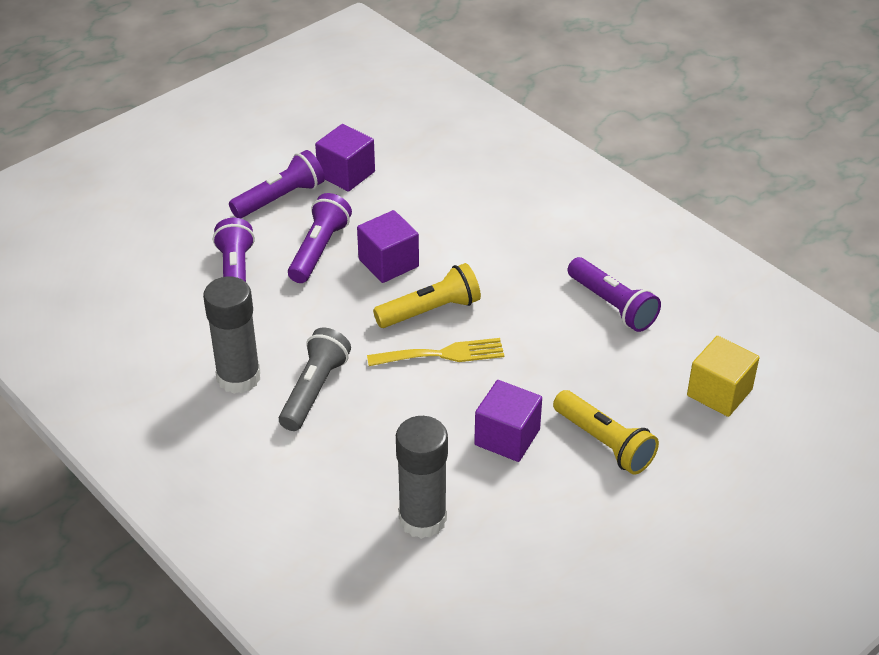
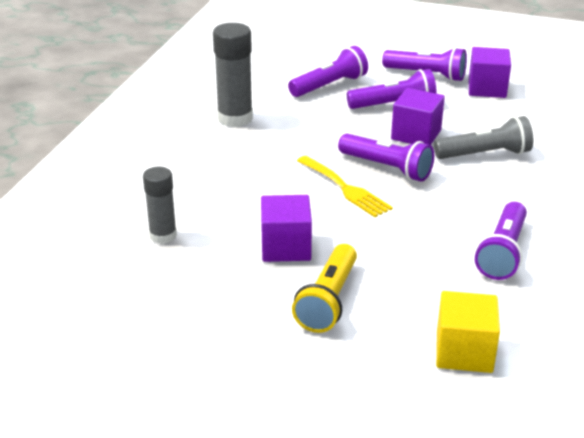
camera: 60 degrees right, 10 degrees down
(314, 390) = (251, 149): grey flashlight -> grey flashlight (484, 154)
(422, 519) = (163, 235): grey glue stick -> grey glue stick, size x0.64
(430, 310) = (386, 168): yellow flashlight -> purple flashlight

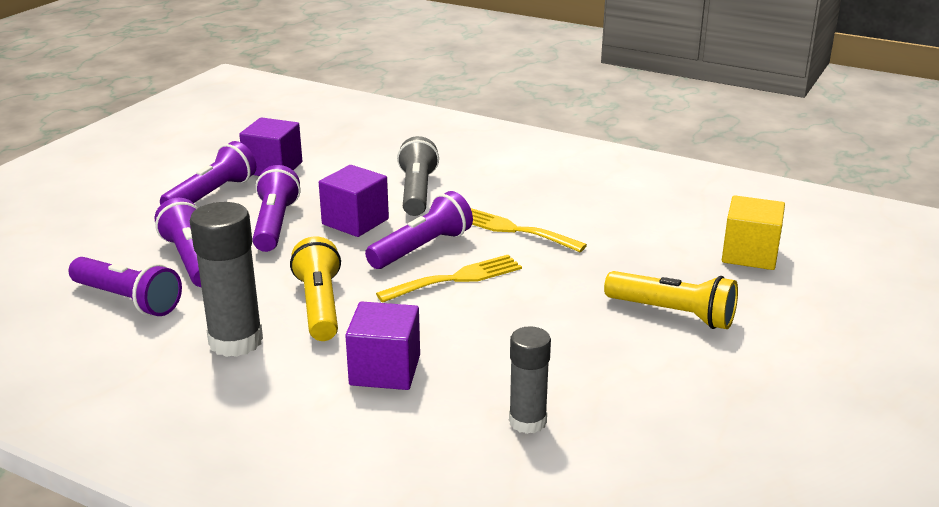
camera: 80 degrees left, 5 degrees down
(286, 139) = (319, 306): none -> yellow flashlight
(286, 247) = (570, 330): purple cube -> purple cube (385, 370)
(442, 208) = (513, 230): none -> yellow fork
(502, 252) = (599, 213): purple flashlight -> purple flashlight (128, 300)

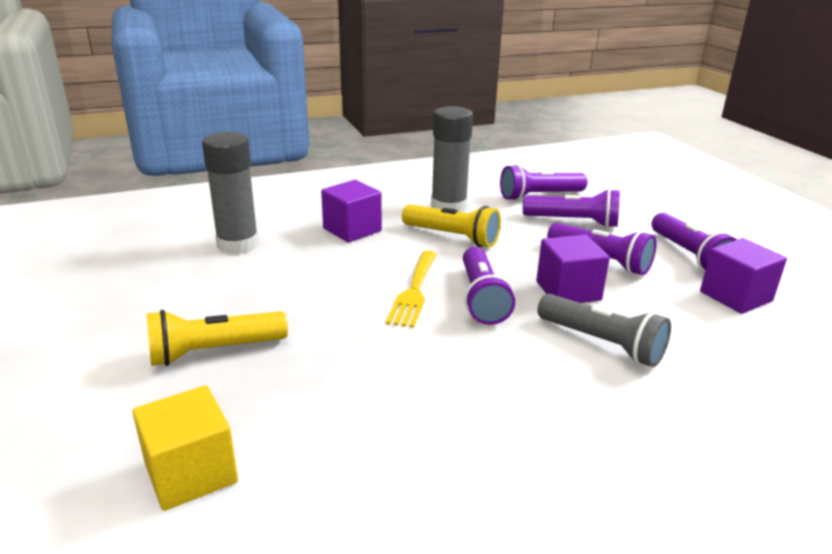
camera: 130 degrees right, 0 degrees up
(513, 230) = (455, 355): yellow fork -> none
(527, 421) = (238, 244): grey glue stick -> grey glue stick, size x1.57

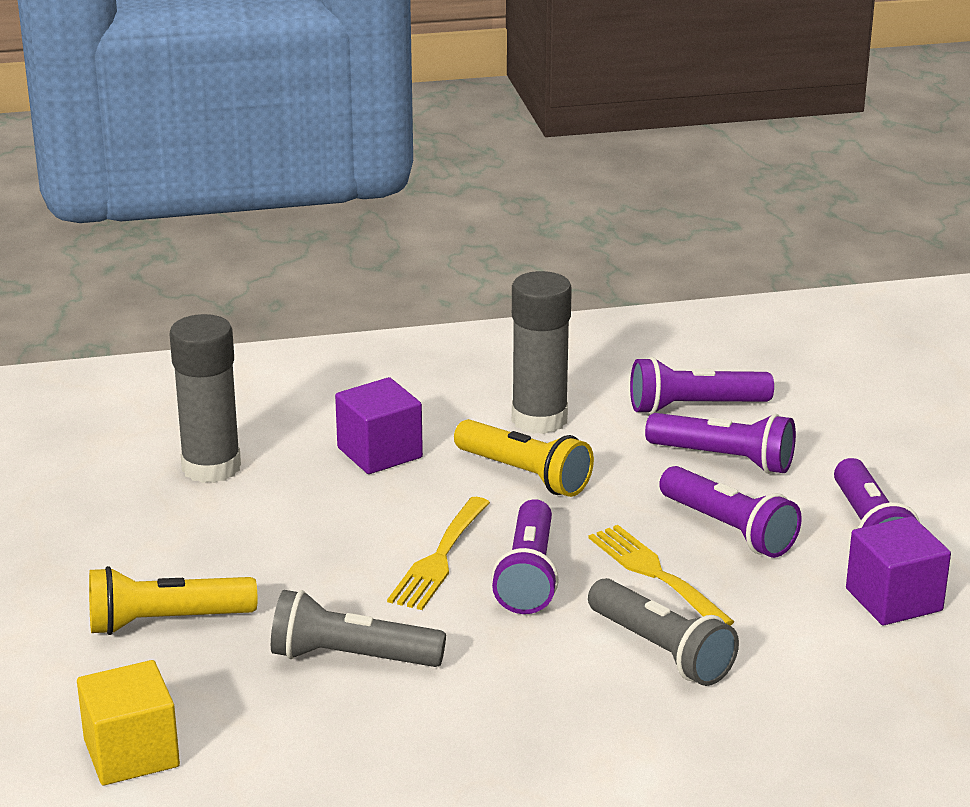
camera: 10 degrees right, 0 degrees up
(370, 368) = (352, 657): none -> grey flashlight
(568, 291) = (655, 574): purple cube -> yellow fork

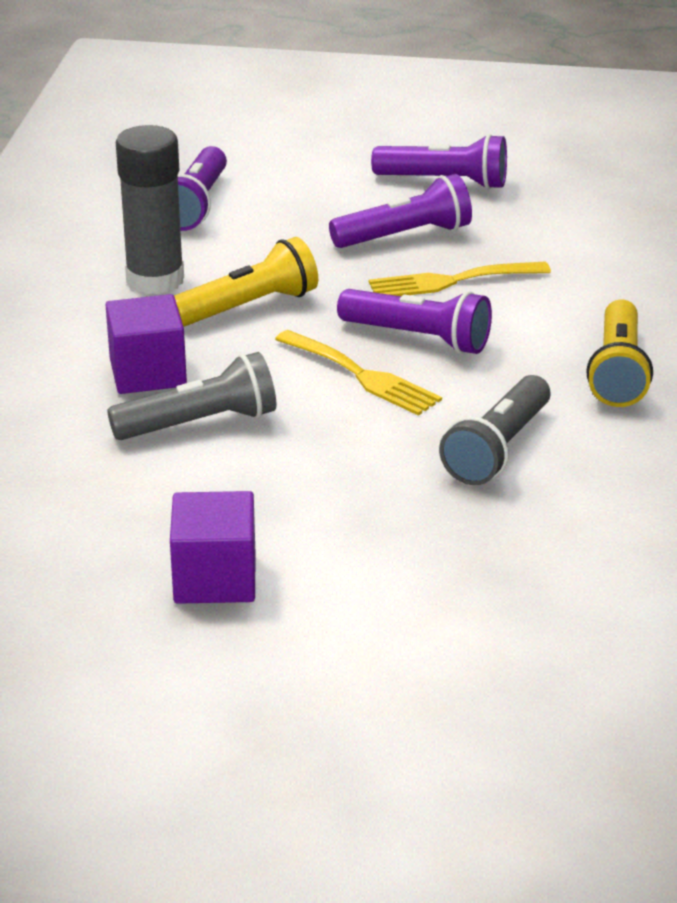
camera: 70 degrees left, 5 degrees up
(131, 753) = (594, 595): yellow cube -> none
(166, 621) = (380, 545): yellow flashlight -> yellow flashlight (618, 372)
(211, 467) = (97, 476): grey glue stick -> none
(661, 650) = (563, 303): grey flashlight -> grey flashlight (199, 423)
(724, 459) = (293, 213): purple flashlight -> none
(894, 600) = (545, 197): purple cube -> purple cube (215, 578)

